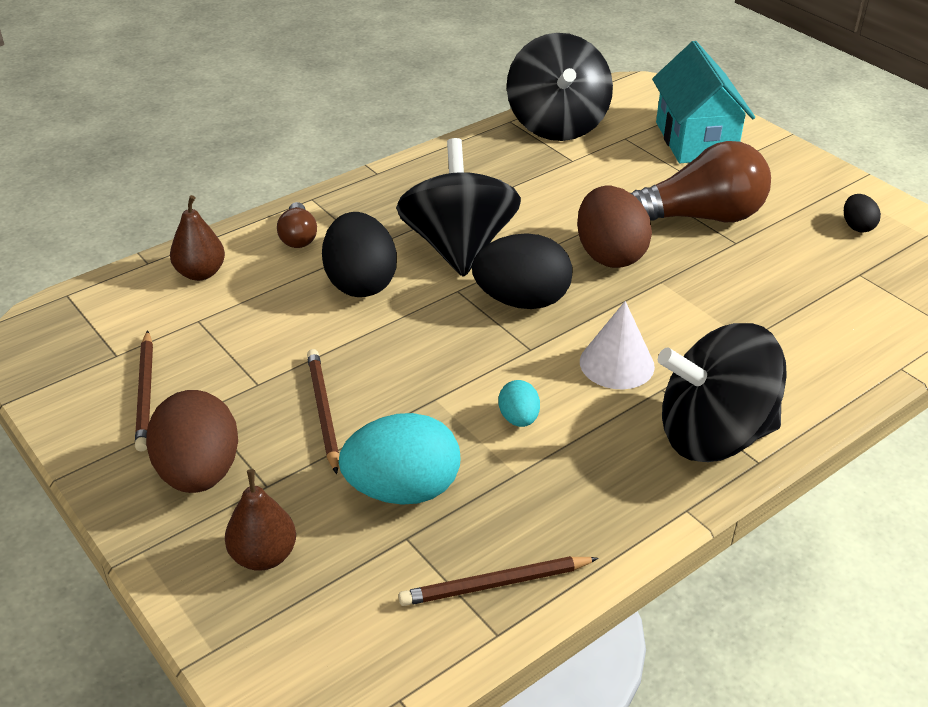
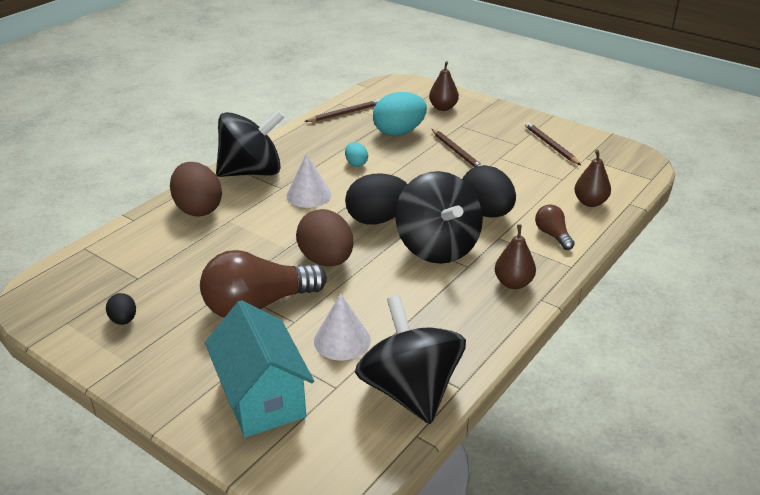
camera: 165 degrees right, 5 degrees down
(199, 473) = (494, 125): brown egg -> brown egg (198, 209)
(394, 192) = (513, 283): none -> brown pear
(610, 170) = (342, 340): none -> white cone

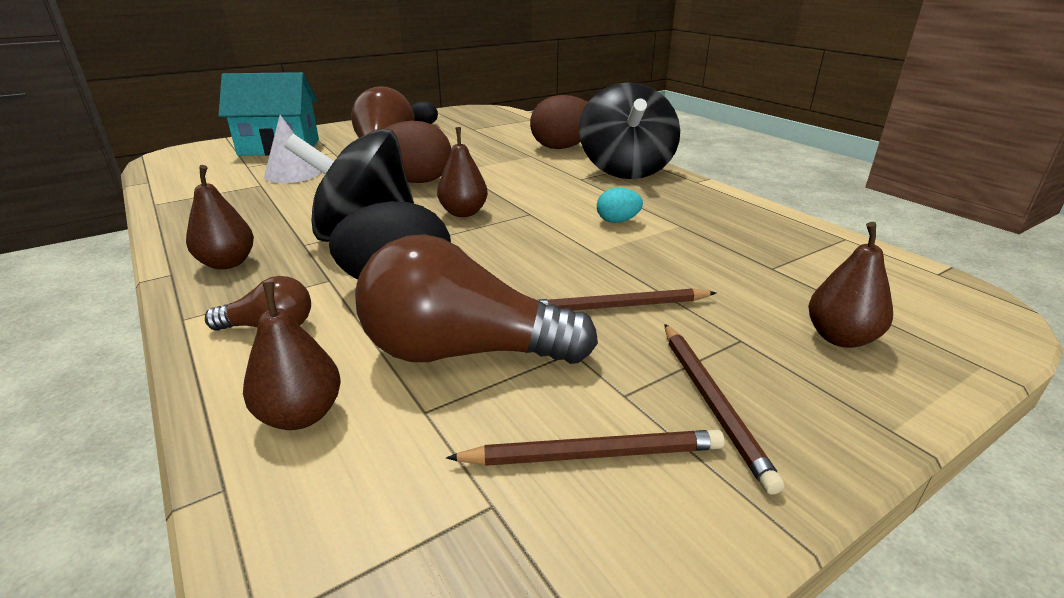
camera: 110 degrees right, 5 degrees down
(308, 195) = (552, 188): white cone -> none
(344, 113) = (799, 236): brown pencil -> brown pencil (712, 402)
(377, 219) = (463, 213): black egg -> brown pear
(399, 132) = (717, 268): turquoise egg -> none
(410, 391) = (191, 186): black spinning top -> none
(523, 180) = (463, 352): none -> brown light bulb

